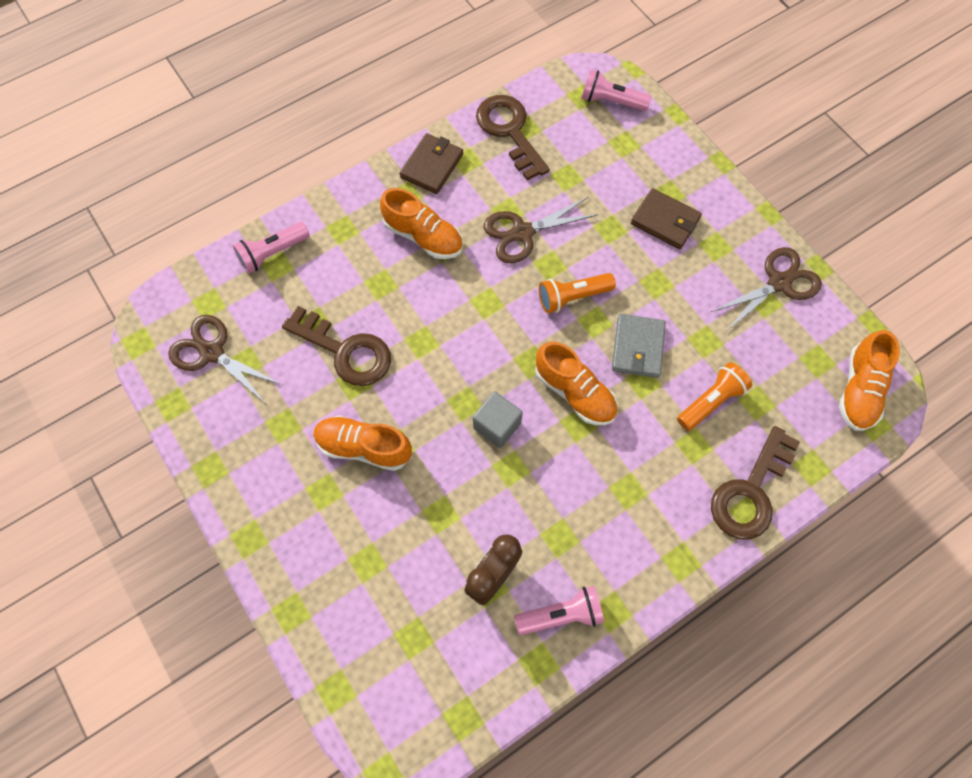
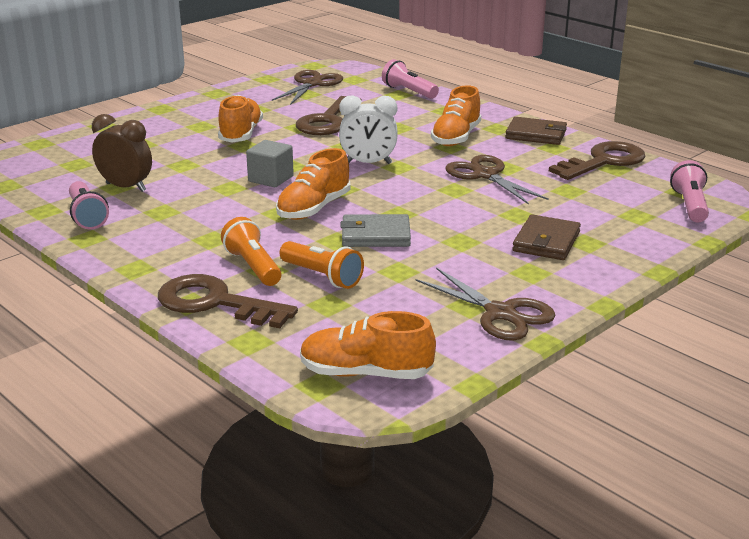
camera: 80 degrees right, 40 degrees down
(474, 328) = (368, 163): none -> white clock
(573, 297) = (422, 201): orange flashlight -> orange flashlight (253, 267)

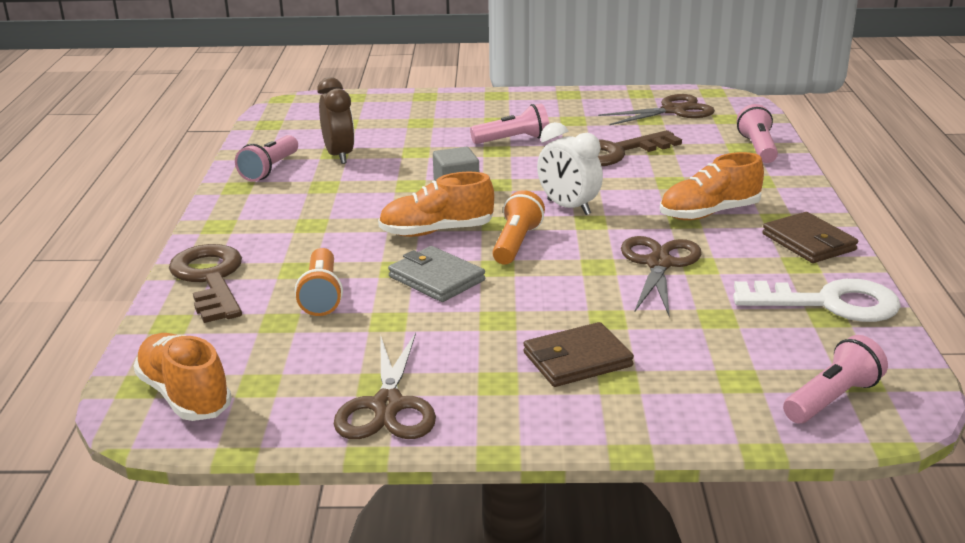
camera: 45 degrees right, 0 degrees up
(241, 134) = (513, 140): orange shoe -> pink flashlight
(253, 267) = (292, 262): orange flashlight -> orange flashlight (516, 243)
(604, 161) = (829, 303): brown key -> white key

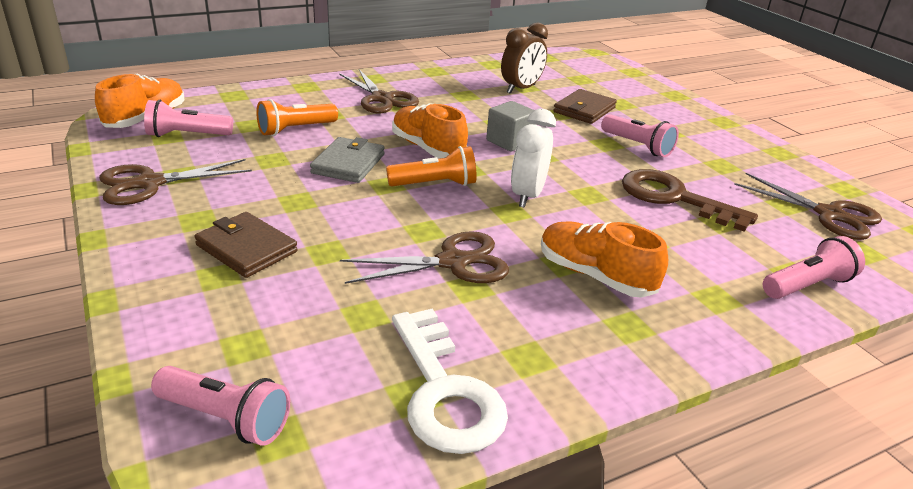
camera: 60 degrees right, 5 degrees up
(210, 279) = (296, 92): brown key -> none
(270, 169) = (472, 73): pink flashlight -> pink flashlight (187, 135)
(286, 231) = (382, 99): none -> brown scissors
(808, 242) = (589, 357): brown wallet -> brown wallet (584, 110)

